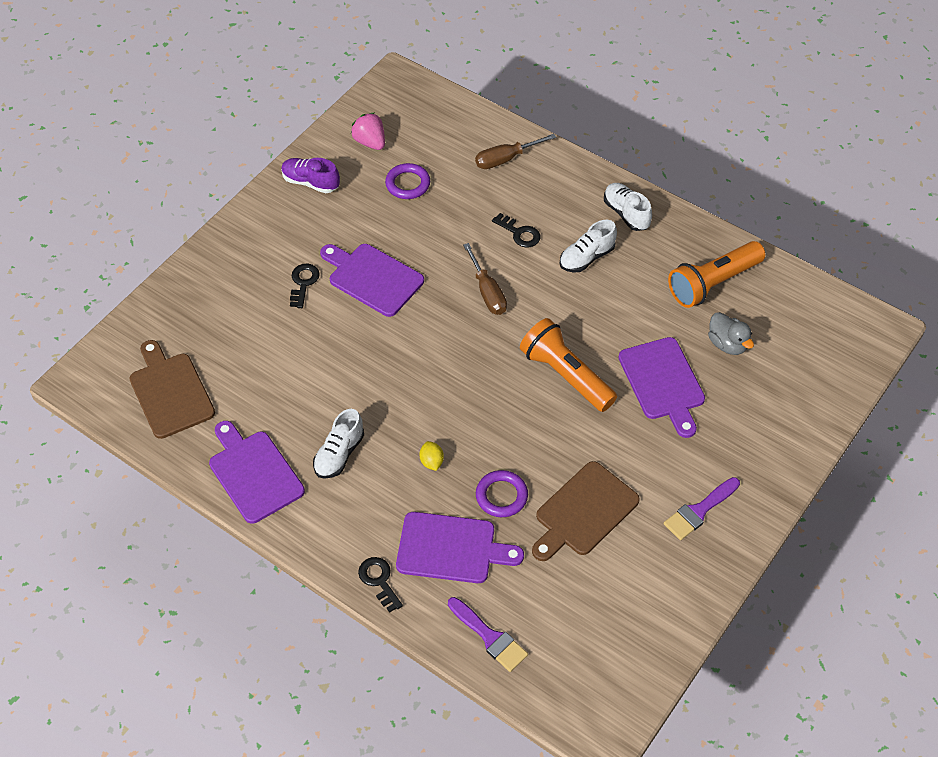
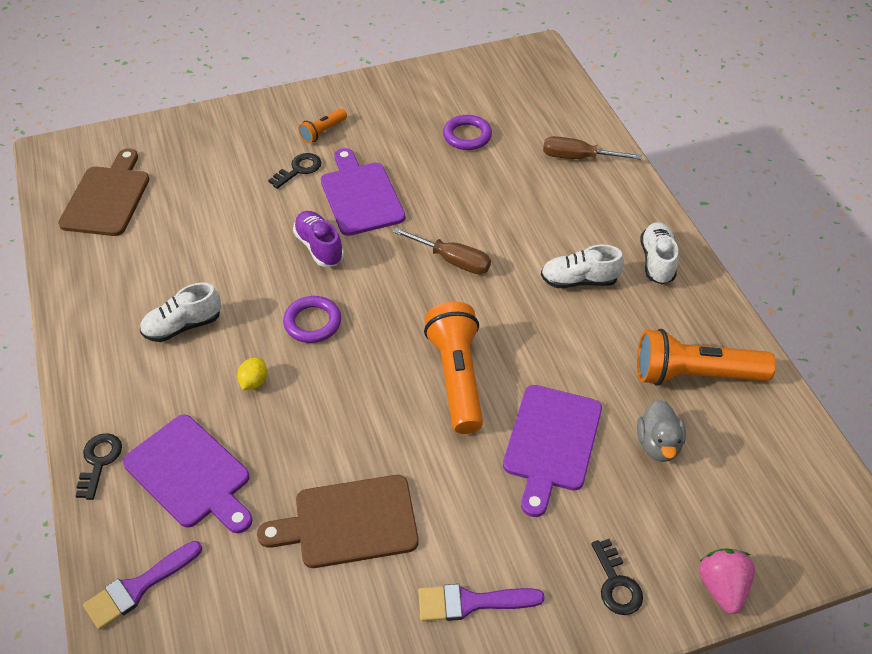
camera: 35 degrees right, 5 degrees down
(254, 473) = (99, 300): purple cutting board -> none
(291, 240) = (323, 132): none -> orange flashlight
(310, 182) = (384, 96): purple shoe -> purple shoe (319, 247)
(370, 142) = (466, 88): pink strawberry -> pink strawberry (722, 587)
(487, 292) = (452, 260): brown screwdriver -> brown screwdriver turned 75 degrees counterclockwise
(489, 637) = (138, 587): purple brush -> purple brush turned 60 degrees clockwise
(501, 496) = (285, 454): purple ring -> purple ring (312, 322)
(519, 233) = (532, 226): black key -> black key (616, 583)

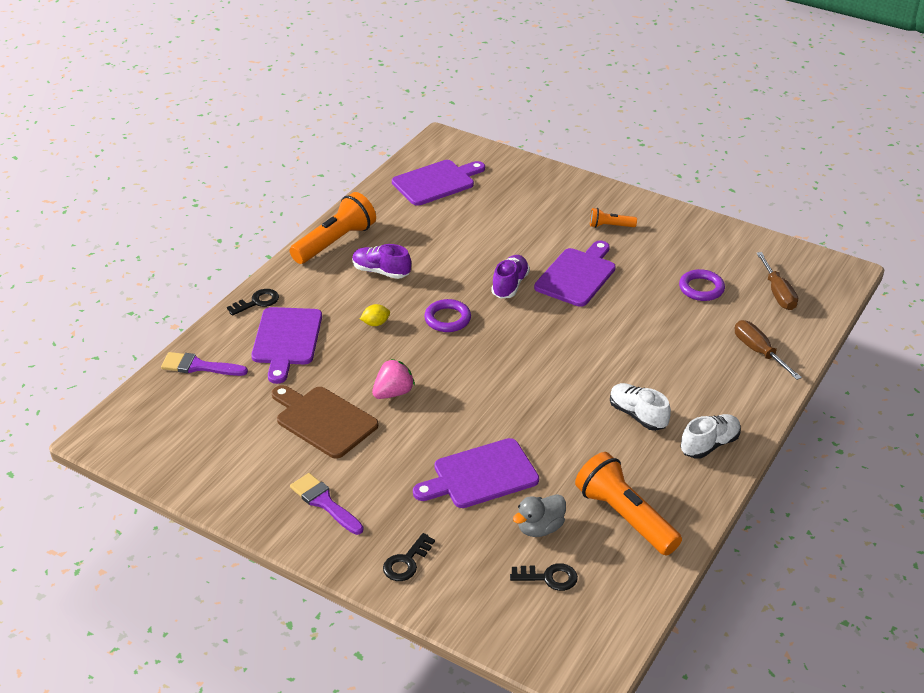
camera: 50 degrees right, 10 degrees down
(107, 198) = (436, 182): brown cutting board -> purple cutting board
(183, 326) = (381, 271): white shoe -> purple shoe
(299, 169) = (562, 237): black key -> black key (549, 577)
(452, 260) = (576, 347): brown screwdriver -> brown screwdriver (777, 293)
(456, 377) = (481, 404): orange flashlight -> orange flashlight (335, 242)
(722, 587) = (458, 616): pink strawberry -> pink strawberry (393, 393)

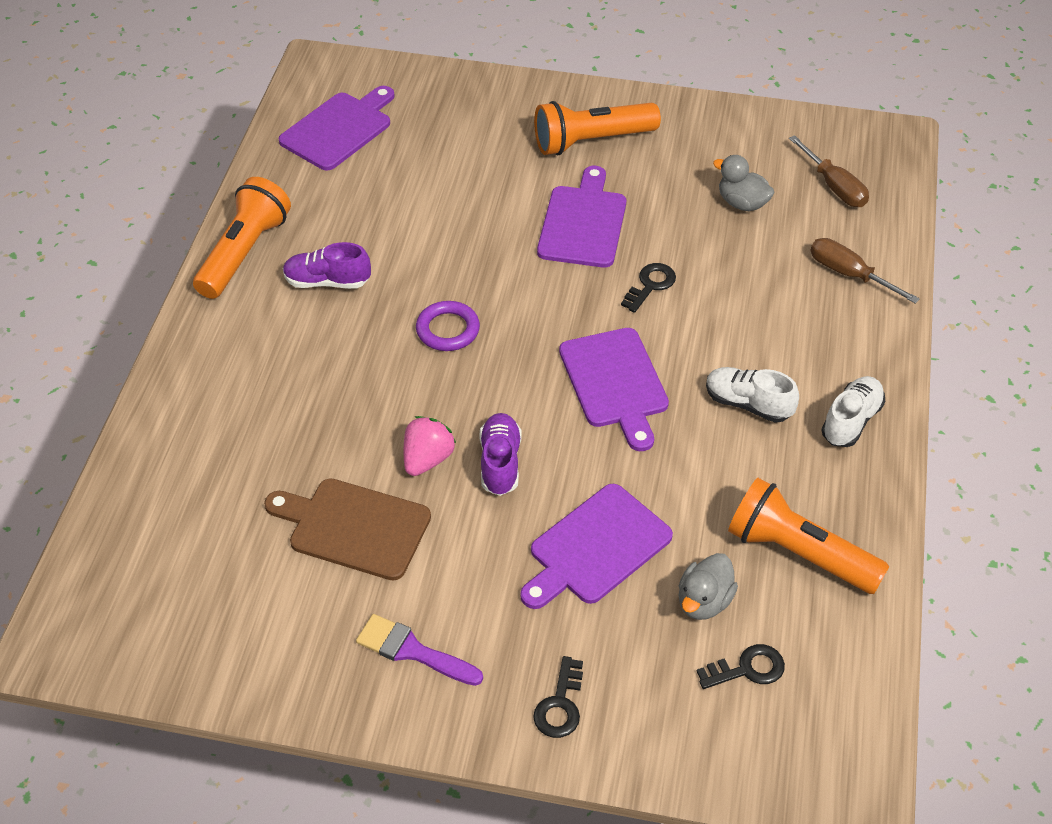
camera: 20 degrees left, 10 degrees up
(199, 366) = (142, 494): purple brush -> none
(257, 302) = (178, 372): black key -> black key (650, 285)
(286, 340) = (246, 419): purple cutting board -> purple cutting board (615, 383)
(375, 323) = (356, 362): yellow lemon -> none
(510, 285) = (505, 259): purple shoe -> purple shoe (500, 463)
(610, 226) = (591, 141): orange flashlight -> orange flashlight, size x2.00
(701, 288) = (742, 203): purple ring -> grey duck

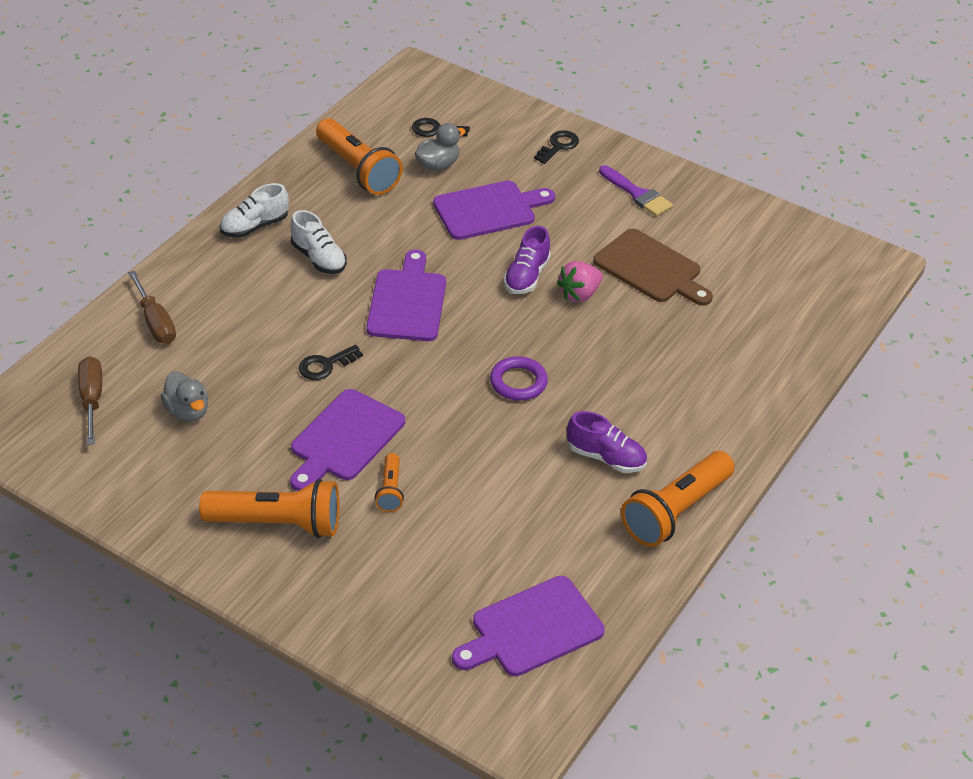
camera: 160 degrees left, 5 degrees down
(513, 193) = (390, 490): none -> orange flashlight

